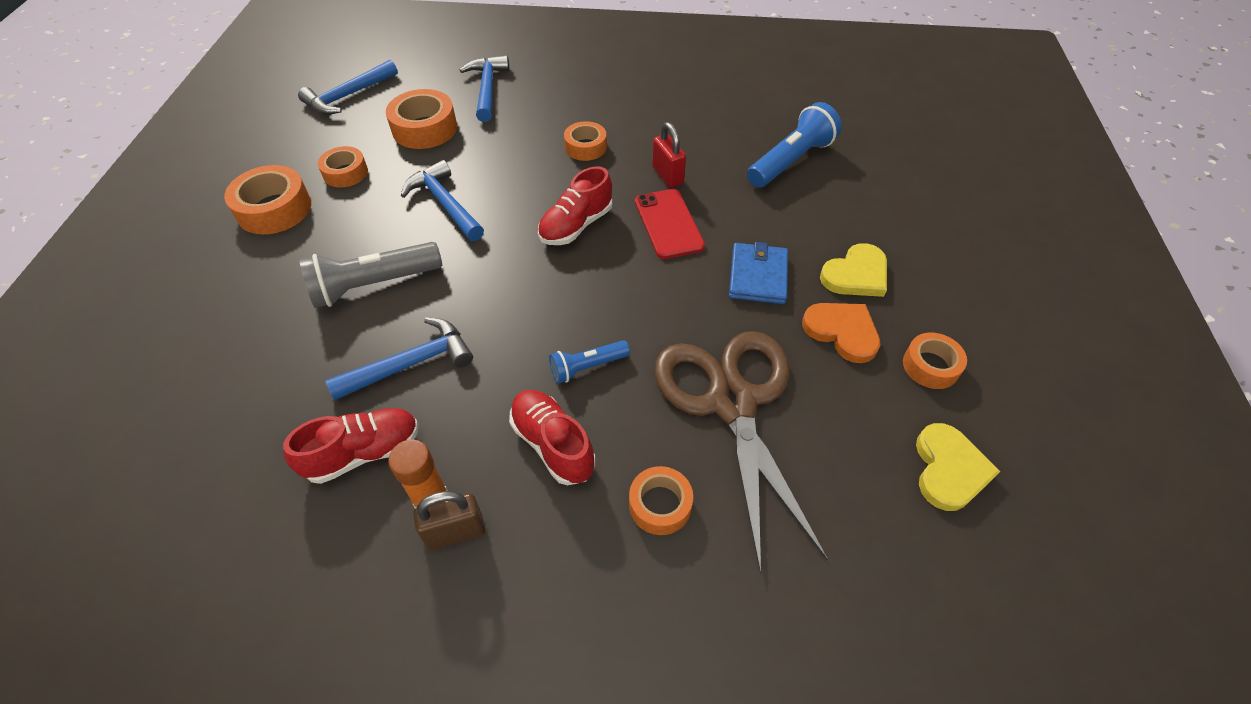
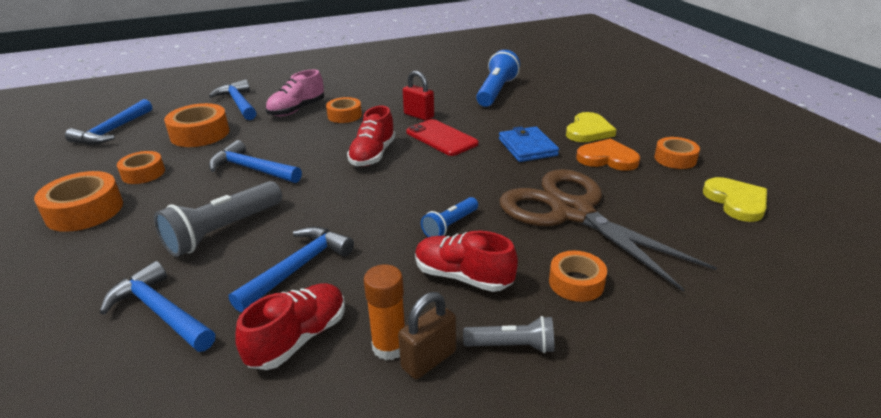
camera: 25 degrees left, 20 degrees down
(274, 368) = (160, 312): none -> blue hammer
(539, 554) = (512, 346): none -> grey flashlight
(540, 120) = (297, 110): none -> pink shoe

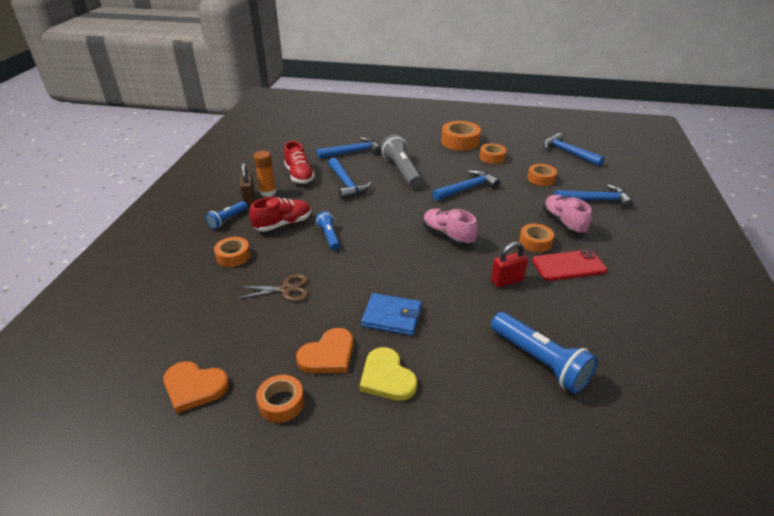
camera: 120 degrees right, 5 degrees up
(200, 134) = (541, 179): orange tape -> orange tape, size x0.64
(373, 155) = (448, 235): red shoe -> pink shoe
(441, 138) = (450, 276): red phone -> red phone (568, 266)
(512, 346) = (227, 220): grey flashlight -> blue flashlight
(572, 212) = (286, 289): brown scissors -> brown scissors, size x0.45
(736, 201) = (194, 387): yellow heart -> orange heart

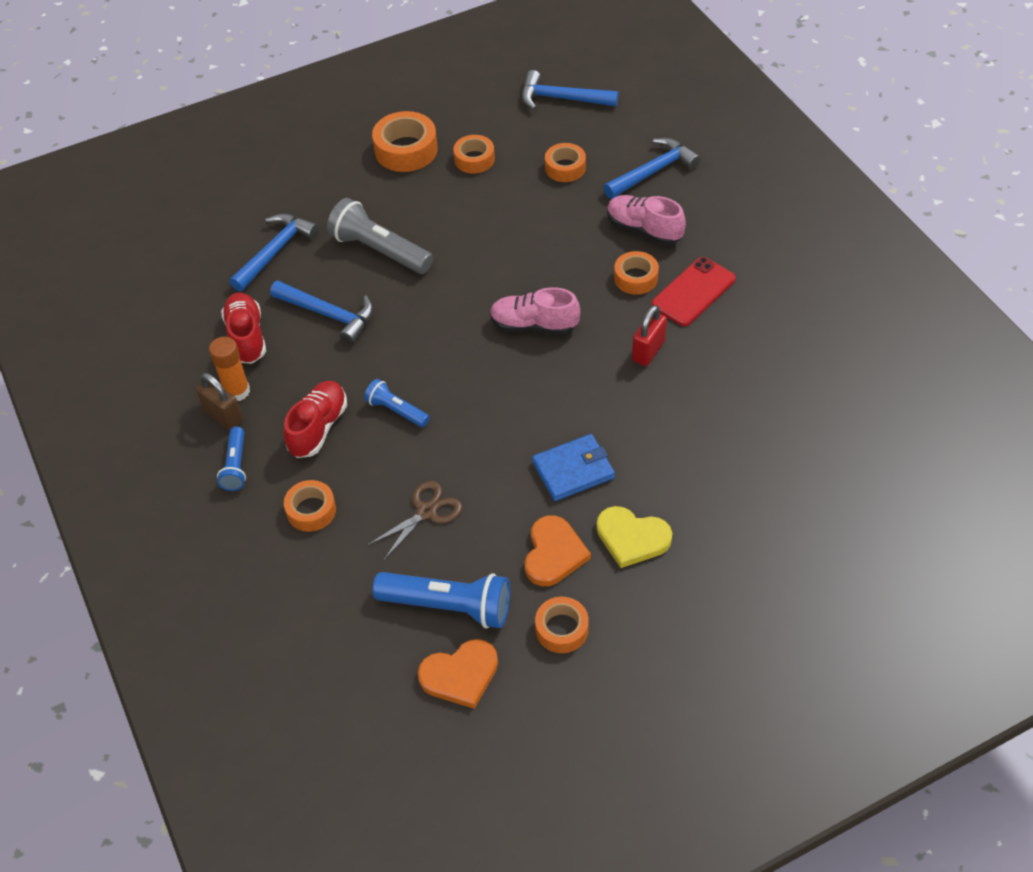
camera: 35 degrees left, 15 degrees up
(299, 175) = (246, 337): red shoe -> red shoe turned 135 degrees counterclockwise
(467, 188) = (491, 235): blue hammer -> none
(540, 361) = (751, 429): blue flashlight -> blue flashlight (448, 606)

